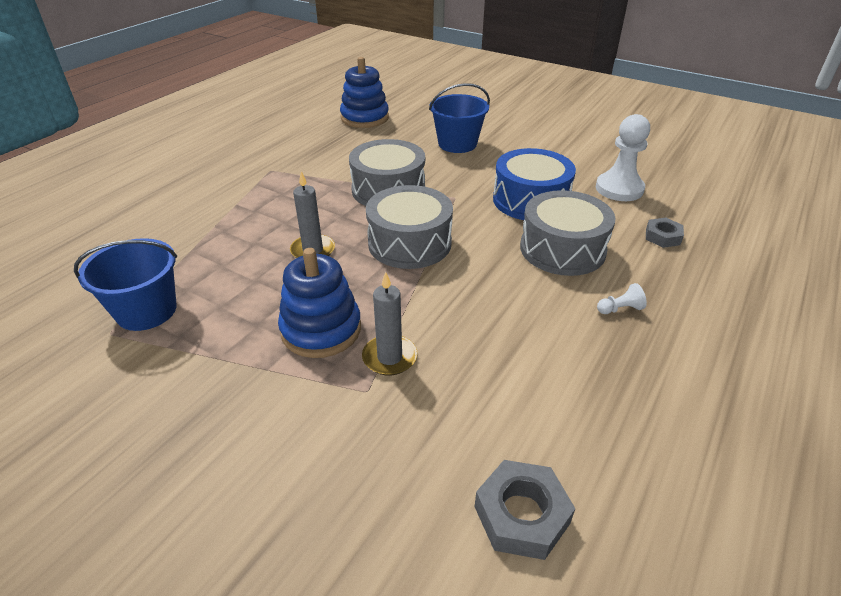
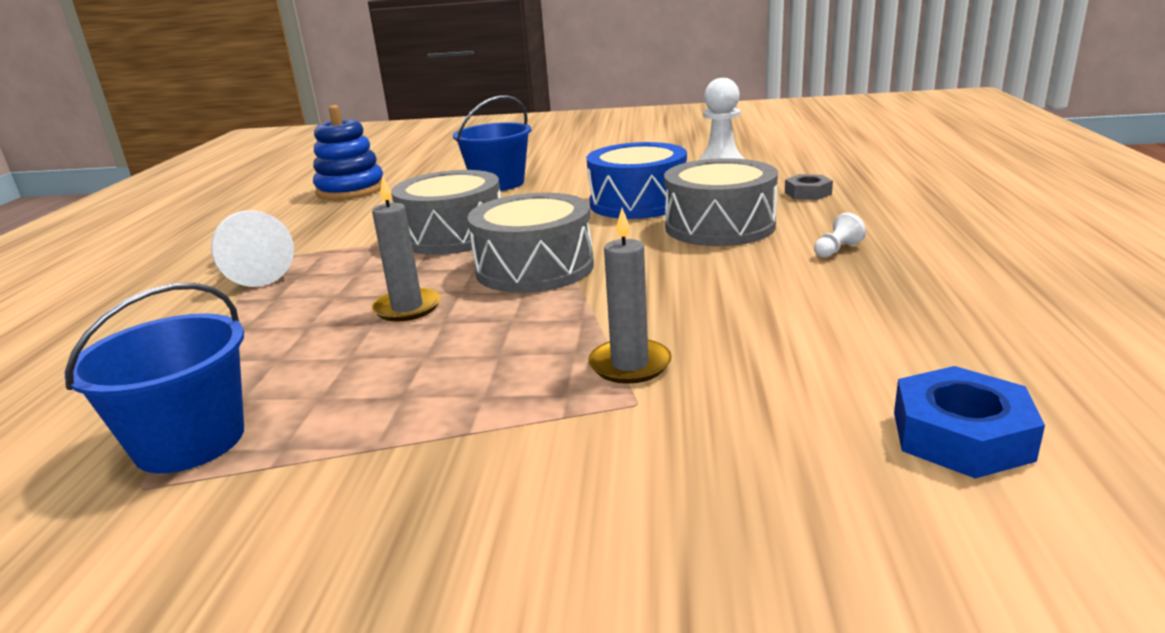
camera: 25 degrees left, 15 degrees down
(260, 181) = (253, 271): none -> white pawn
(321, 329) = (505, 371): blue stacking toy -> none
(521, 515) = (961, 436): grey nut -> blue nut

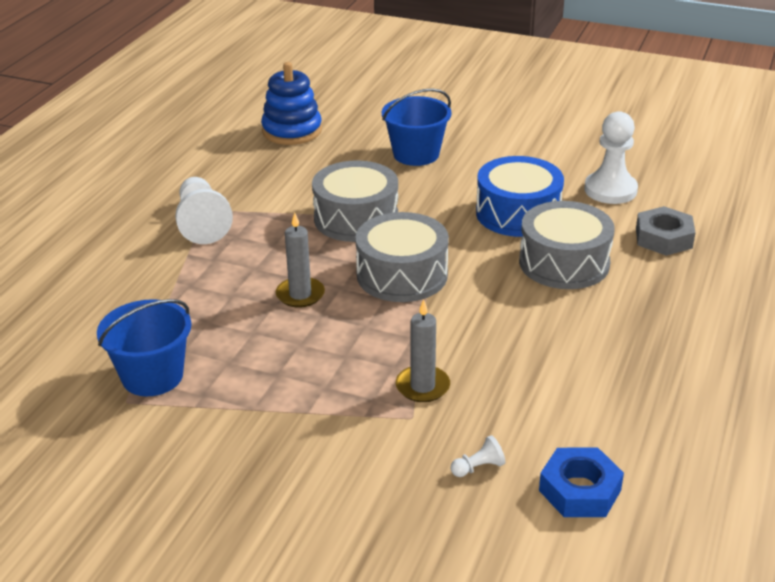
camera: 15 degrees right, 10 degrees up
(808, 193) = (663, 238): grey nut -> grey nut, size x1.54
(836, 250) = (632, 315): white pawn -> white pawn (478, 467)

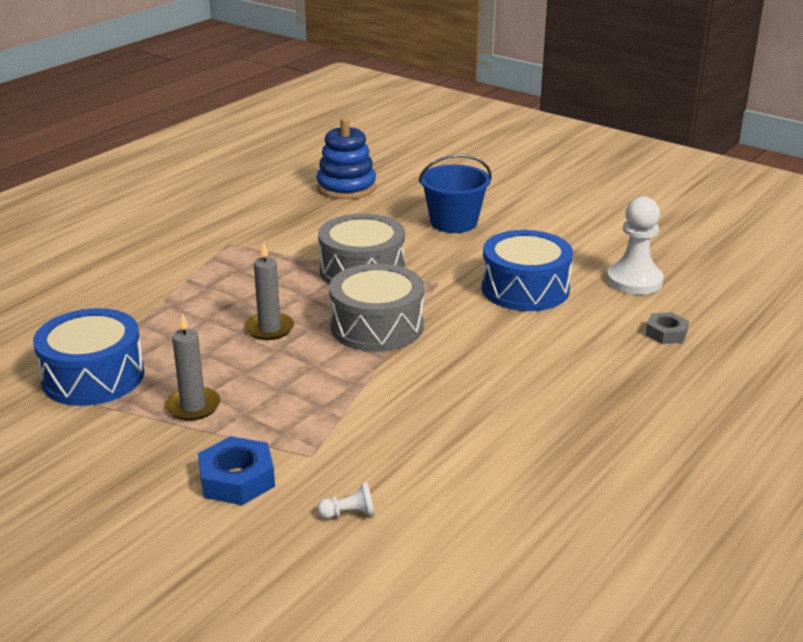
camera: 15 degrees right, 5 degrees down
(152, 376) = (93, 377): blue bucket -> blue drum
(202, 223) = (216, 255): white pawn -> none
(422, 386) = (338, 429): grey candle -> grey candle (193, 406)
(564, 263) = (547, 340): grey drum -> none
(579, 490) = (440, 555): blue nut -> blue nut (237, 479)
(663, 238) = (666, 333): grey nut -> grey nut, size x0.65

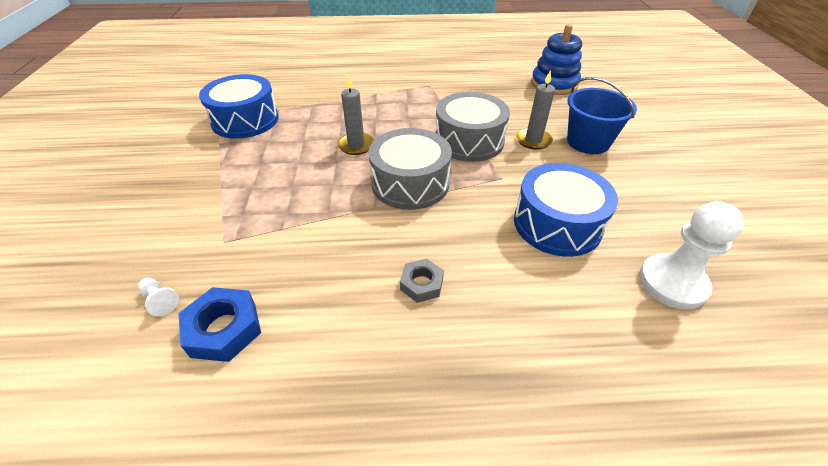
camera: 50 degrees right, 15 degrees up
(193, 406) = (243, 165): grey candle -> grey candle (533, 140)
(237, 479) = (173, 225): blue nut -> blue nut (224, 329)
(666, 333) = (622, 360): grey nut -> grey nut (421, 284)

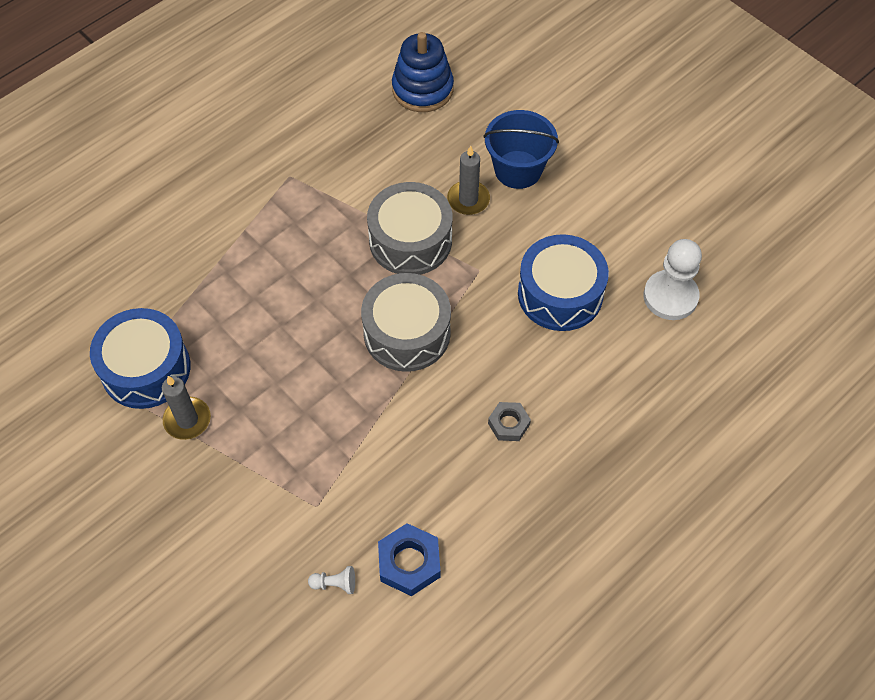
camera: 40 degrees left, 15 degrees up
(356, 145) = (308, 321): grey candle -> grey candle (187, 420)

